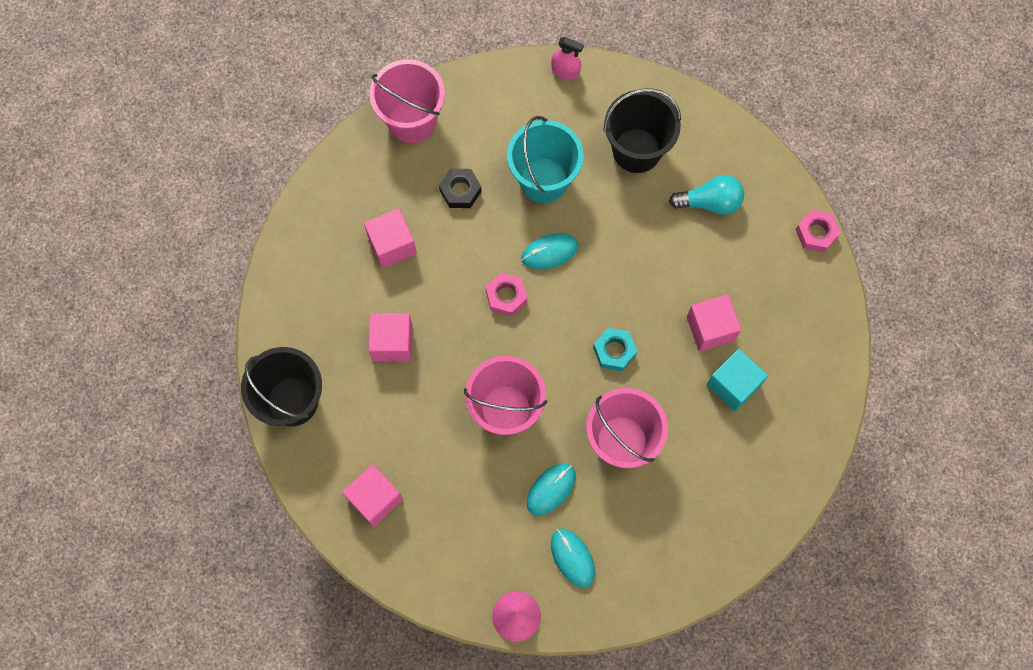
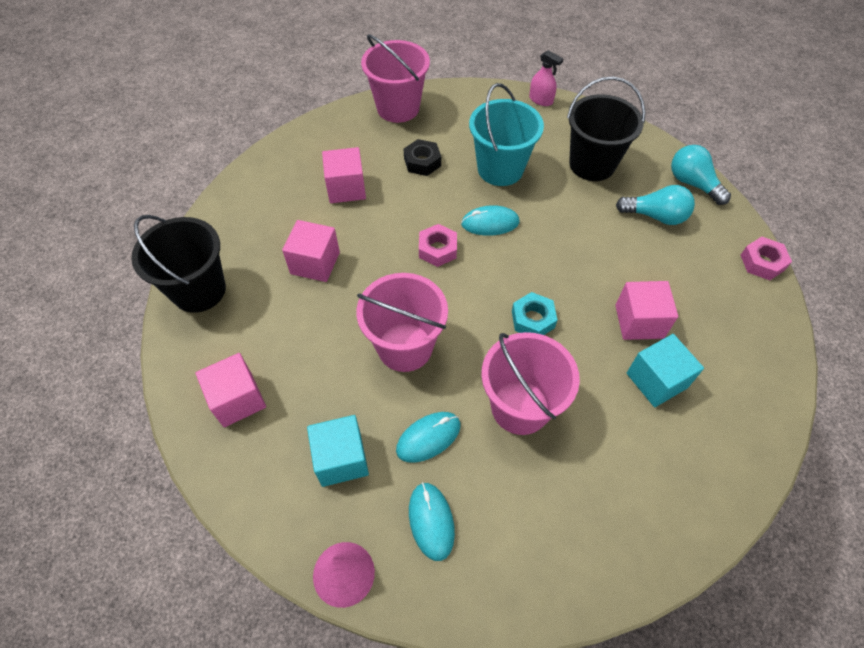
camera: 15 degrees right, 15 degrees down
(483, 527) = (341, 459): none -> turquoise cube
(741, 151) = (692, 183): none -> turquoise light bulb

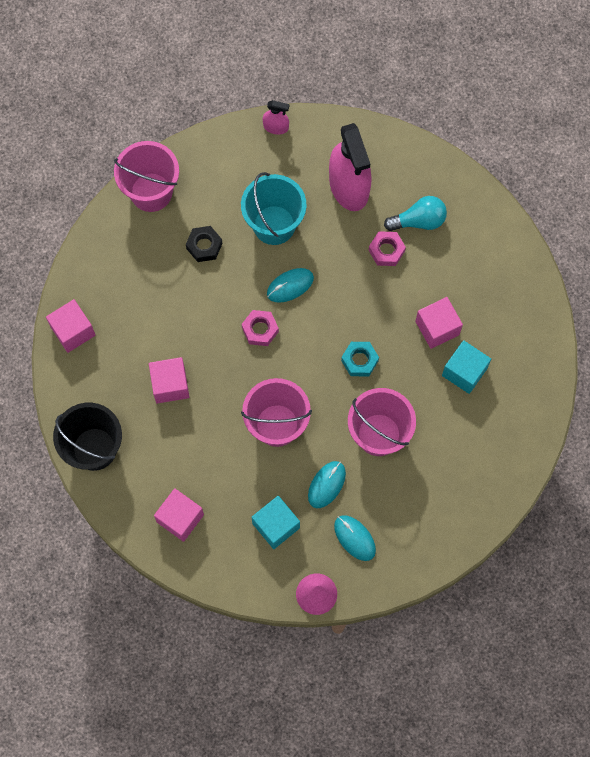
camera: 25 degrees left, 15 degrees up
(346, 188) = (154, 302): pink cube -> pink cube (73, 331)
(592, 164) = (349, 186): black bucket -> pink spray bottle
(692, 183) = (438, 172): turquoise light bulb -> none
(762, 262) = (512, 232): pink nut -> pink nut (386, 251)

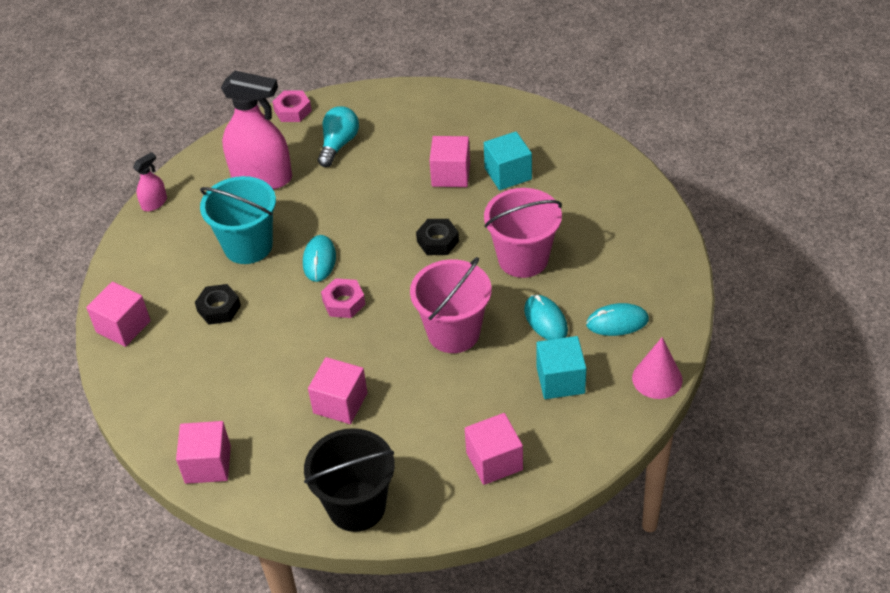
camera: 55 degrees left, 25 degrees down
(151, 192) = (123, 326): pink bucket -> pink cube
(359, 360) = (438, 241): turquoise nut -> black nut
(386, 251) = (347, 177): pink nut -> pink nut (292, 111)

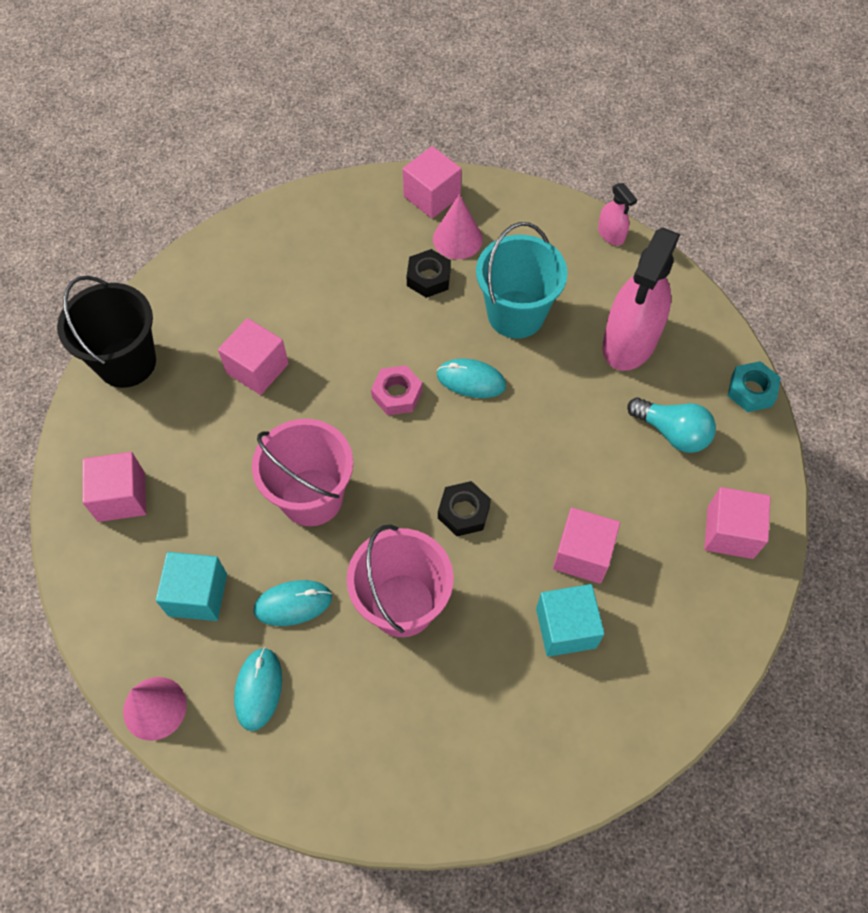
camera: 100 degrees right, 15 degrees up
(172, 298) = (457, 239): none -> pink cone
(208, 464) = (230, 249): pink cube -> pink cube (730, 532)
(292, 111) = (751, 390): pink nut -> turquoise nut

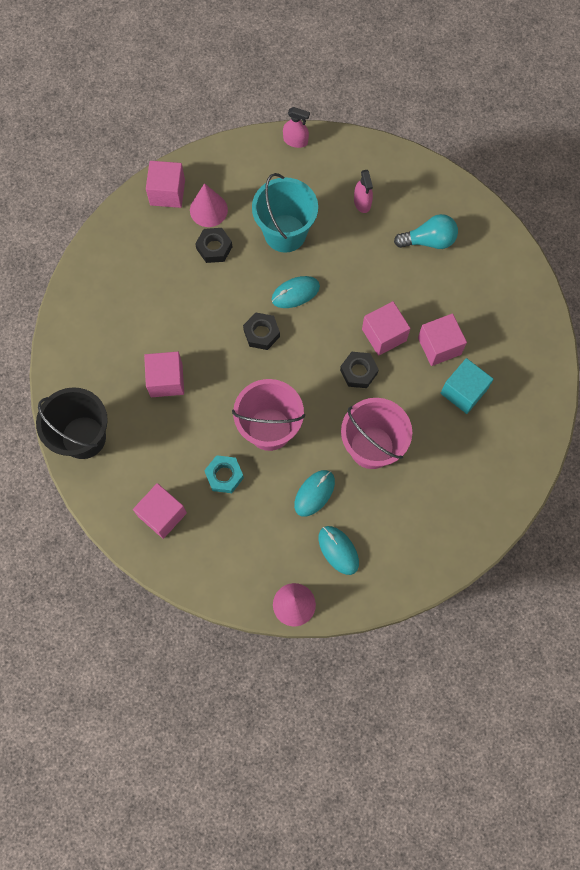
camera: 40 degrees left, 10 degrees up
(198, 595) = (259, 530): turquoise cube -> none
(397, 394) = (261, 333): pink nut -> black nut
(630, 341) = (362, 202): pink spray bottle -> pink spray bottle, size x0.45
(730, 532) = (502, 275): pink cube -> pink cube (384, 335)
(751, 390) = (450, 183): turquoise nut -> turquoise nut (224, 475)

